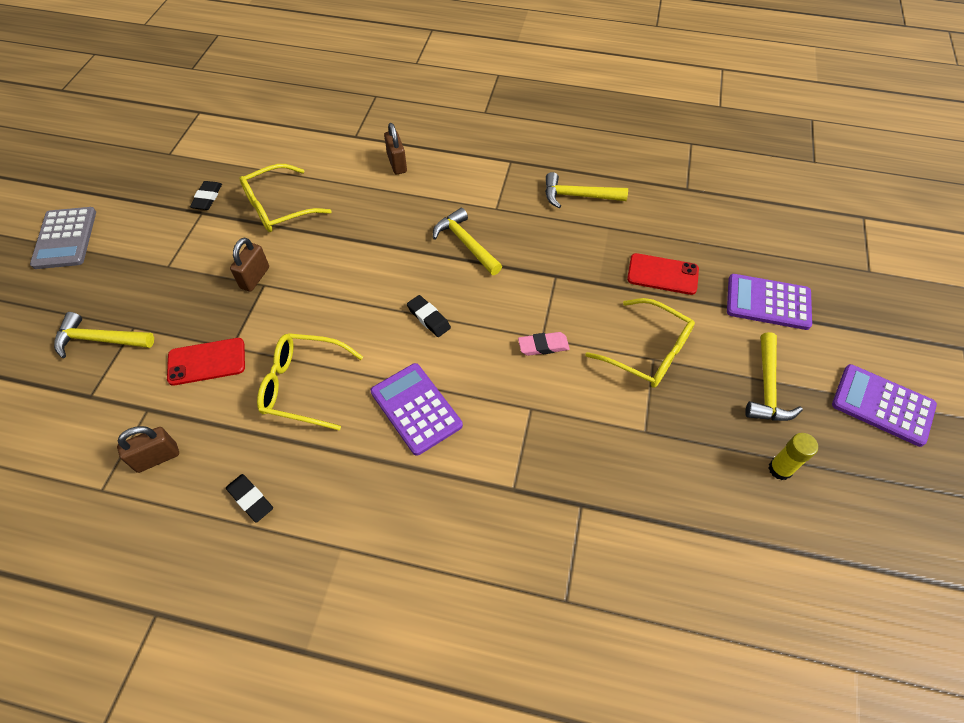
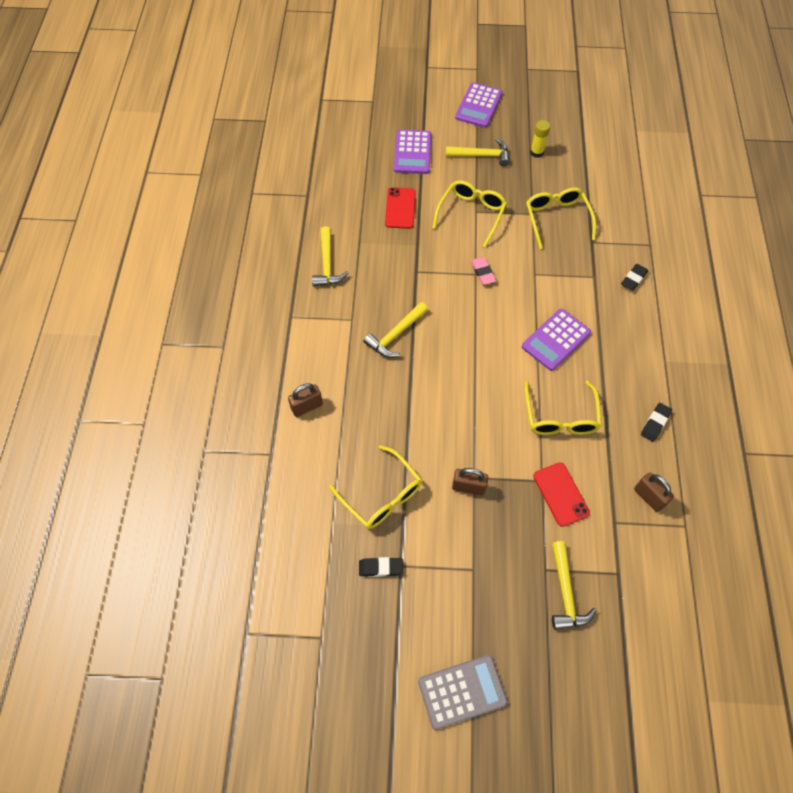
camera: 100 degrees left, 5 degrees up
(428, 318) = (477, 347): black eraser -> black eraser (633, 279)
(632, 464) = (557, 219): none -> yellow glasses

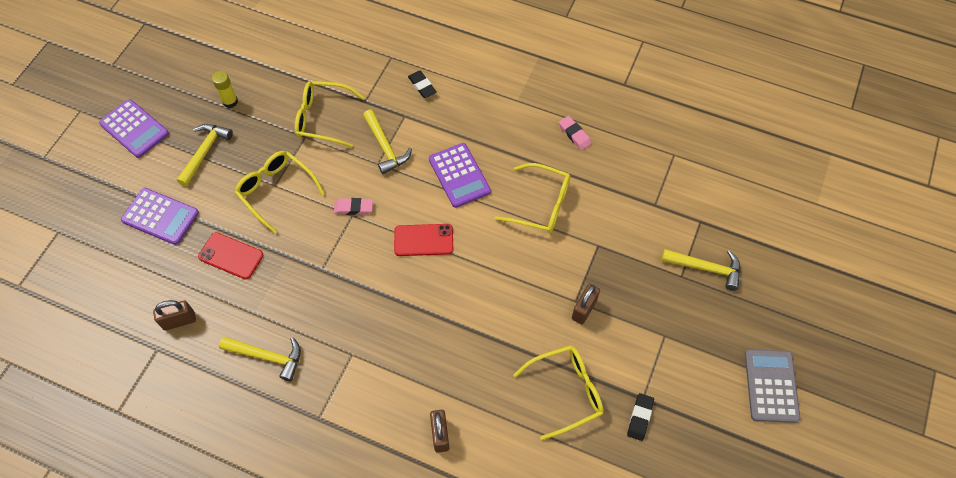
camera: 70 degrees left, 0 degrees up
(396, 335) = (391, 316): yellow hammer -> yellow hammer (385, 147)
(560, 494) = (616, 235): red phone -> red phone (423, 240)
(649, 497) = (640, 169): brown padlock -> brown padlock (179, 321)
(655, 423) = (574, 134): black eraser -> pink eraser

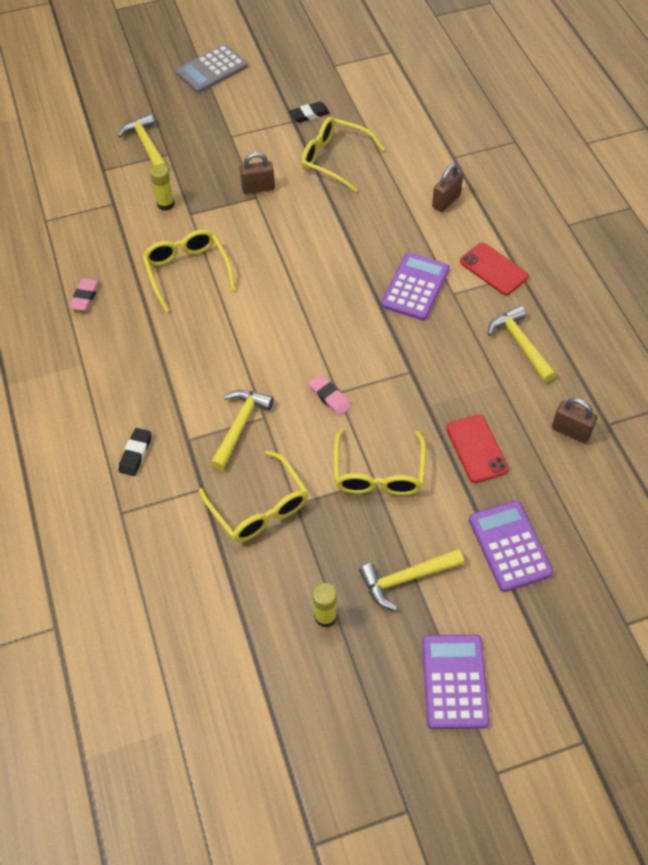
camera: 130 degrees left, 5 degrees down
(423, 240) = (306, 323): red phone -> red phone (493, 269)
(459, 175) = (214, 346): purple calculator -> purple calculator (415, 287)
(623, 236) = (165, 204): none -> yellow glue stick

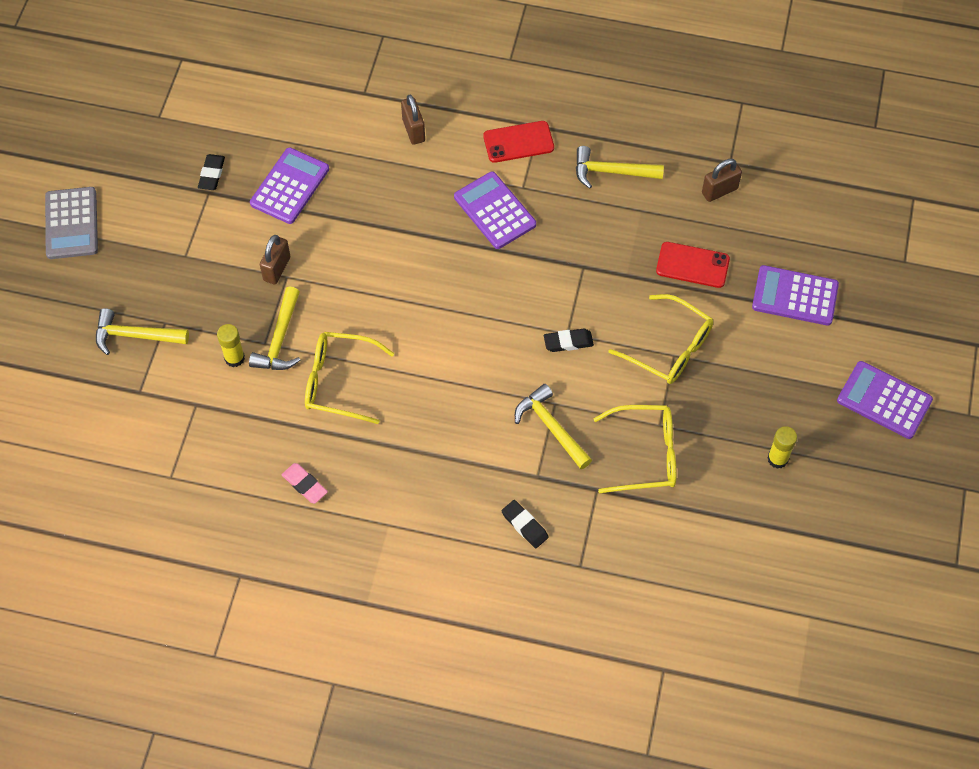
camera: 60 degrees left, 5 degrees up
(329, 397) = (568, 342): pink eraser -> black eraser
(334, 159) = (289, 186): yellow glasses -> purple calculator
(406, 578) = (779, 383): yellow hammer -> yellow hammer (280, 339)

